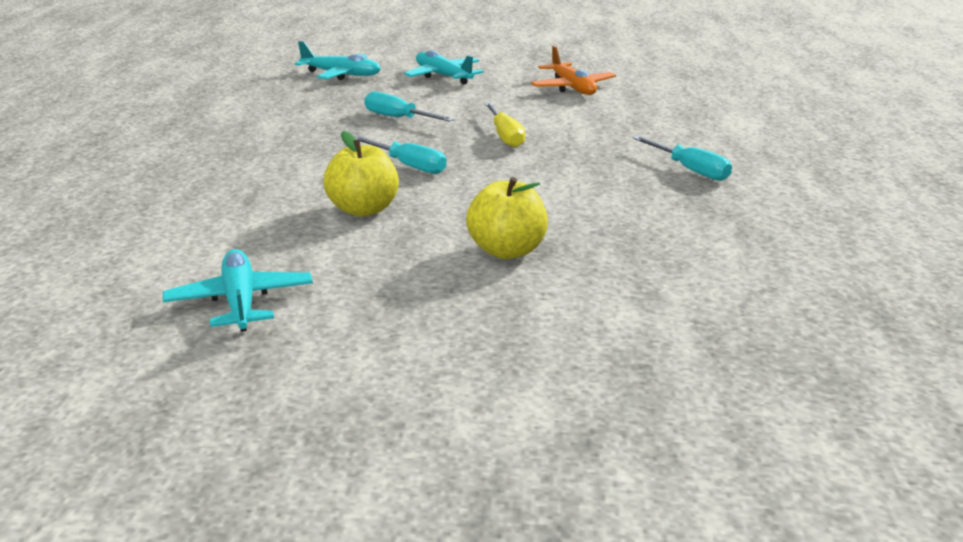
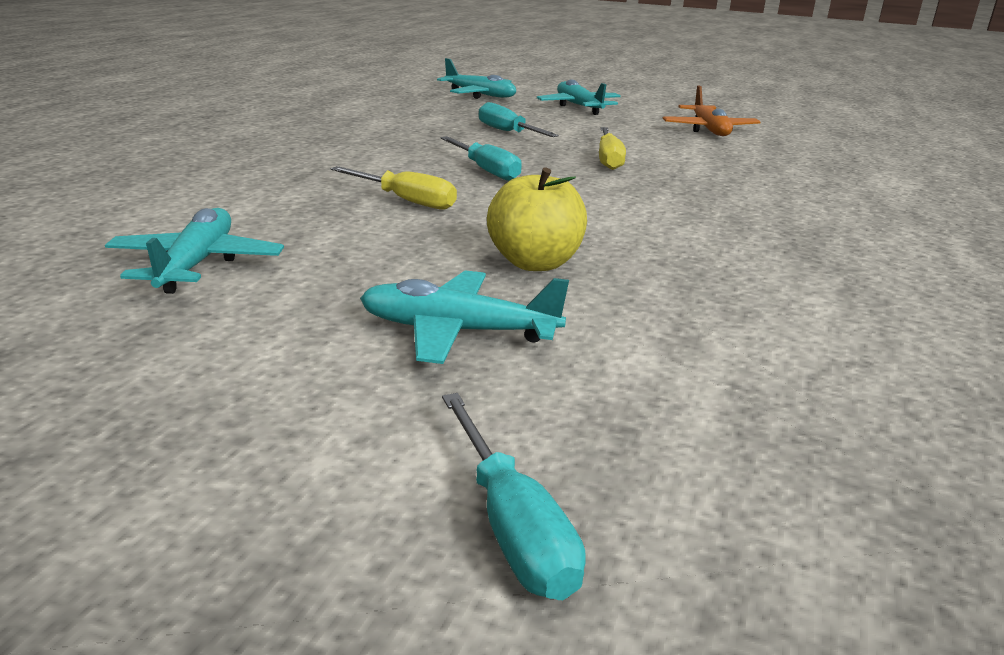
camera: 15 degrees right, 0 degrees up
(363, 210) = (406, 201): yellow apple -> yellow screwdriver
(488, 319) = (457, 331): none -> turquoise plane
(690, 170) = (808, 216): turquoise screwdriver -> turquoise screwdriver (512, 526)

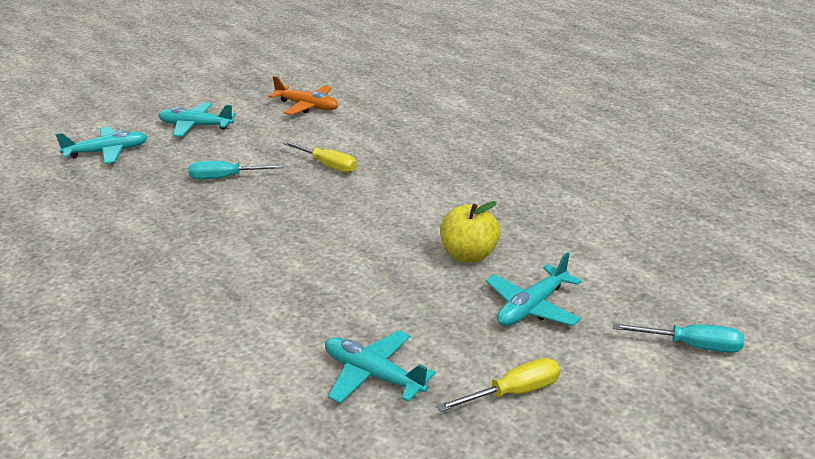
camera: 55 degrees left, 5 degrees up
(406, 201) = (331, 266): yellow screwdriver -> yellow screwdriver (513, 392)
(486, 170) = (302, 216): turquoise screwdriver -> none

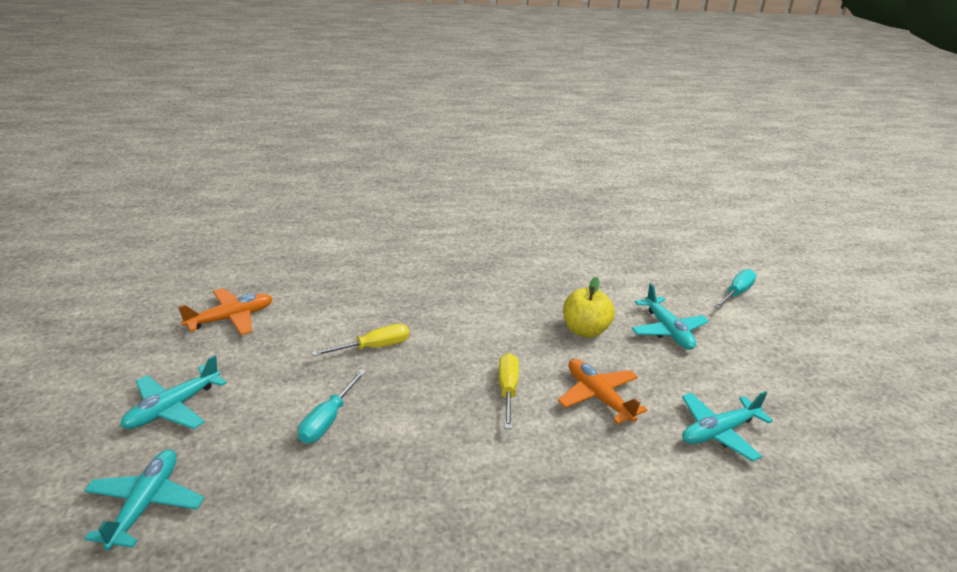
camera: 65 degrees left, 0 degrees up
(363, 287) = (598, 397): none -> orange plane
(513, 392) = (760, 376): yellow screwdriver -> yellow screwdriver (507, 390)

